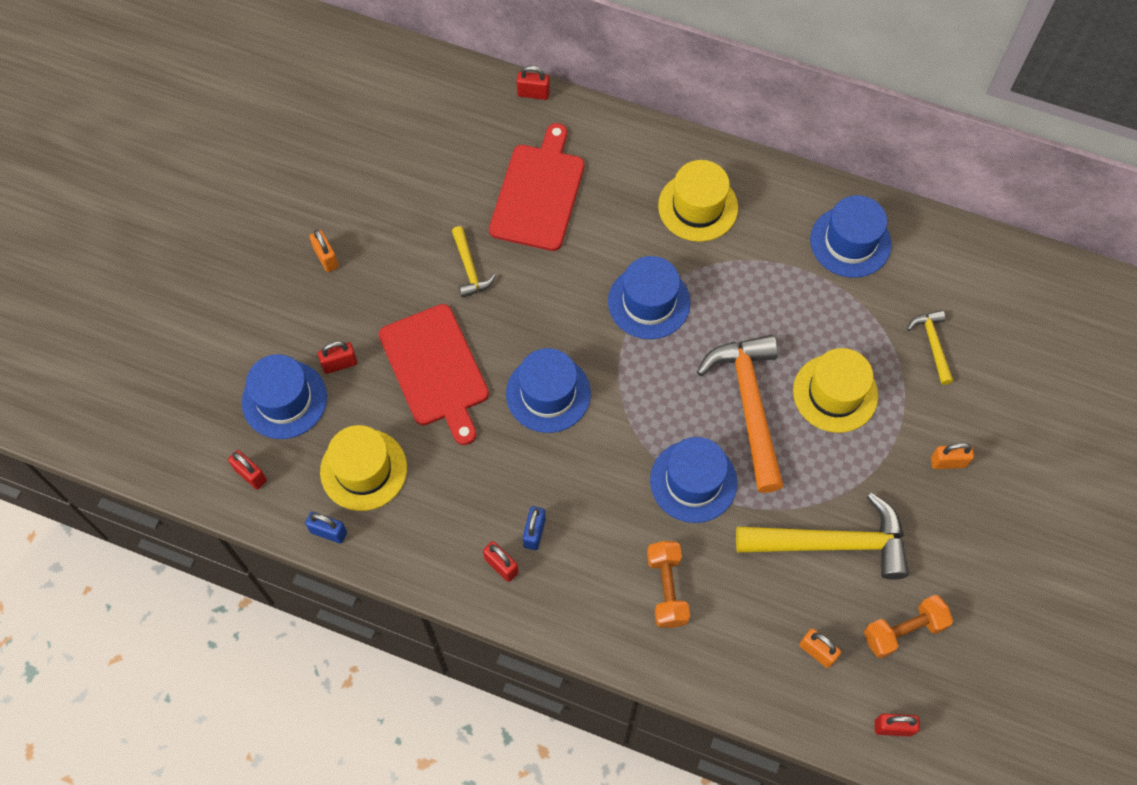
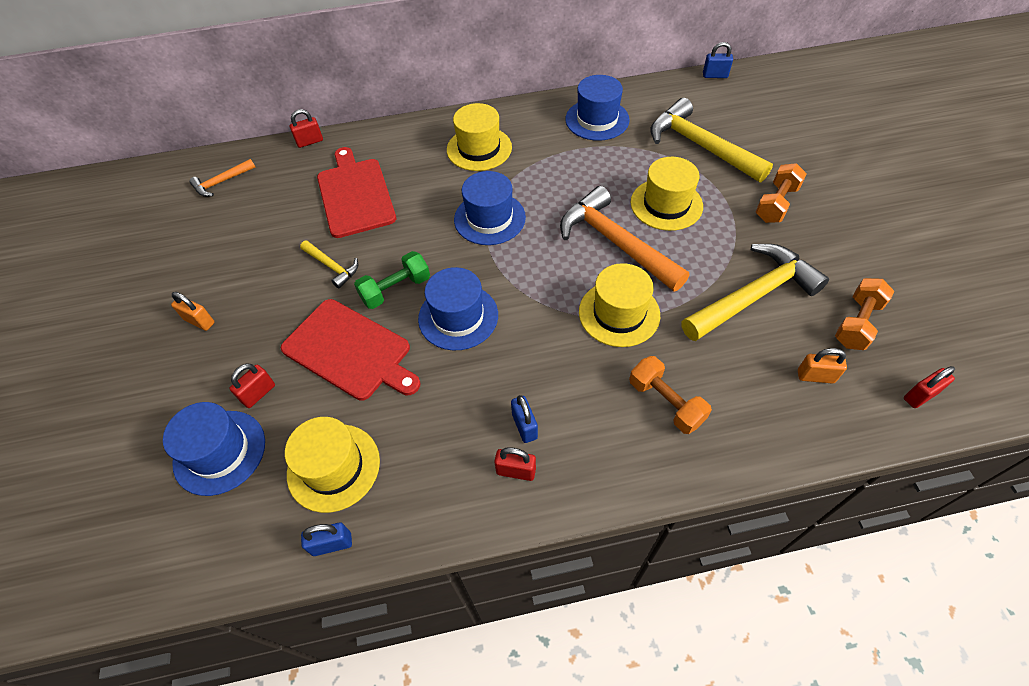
camera: 30 degrees left, 10 degrees down
(250, 475) = (219, 539): red padlock -> none
(421, 99) = (221, 182): none -> orange hammer
(511, 329) = (396, 289): none -> green dumbbell
(693, 481) = (619, 313): blue hat -> yellow hat
(932, 344) = (700, 146): yellow hammer -> yellow hammer, size x2.04
(948, 462) = (776, 204): orange padlock -> orange dumbbell
(1035, 259) = (715, 75): none -> blue padlock

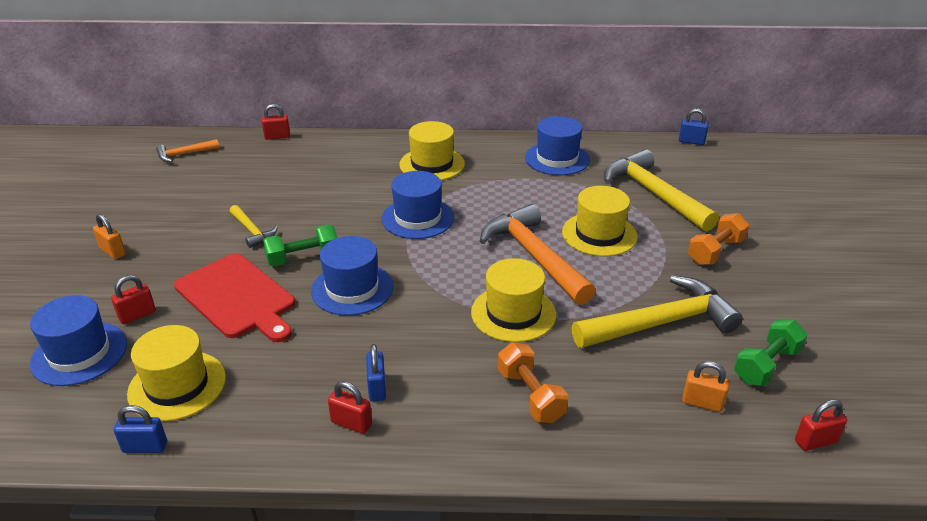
camera: 10 degrees right, 20 degrees down
(355, 194) = (299, 181): red cutting board -> none
(857, 323) = (766, 365): orange dumbbell -> green dumbbell

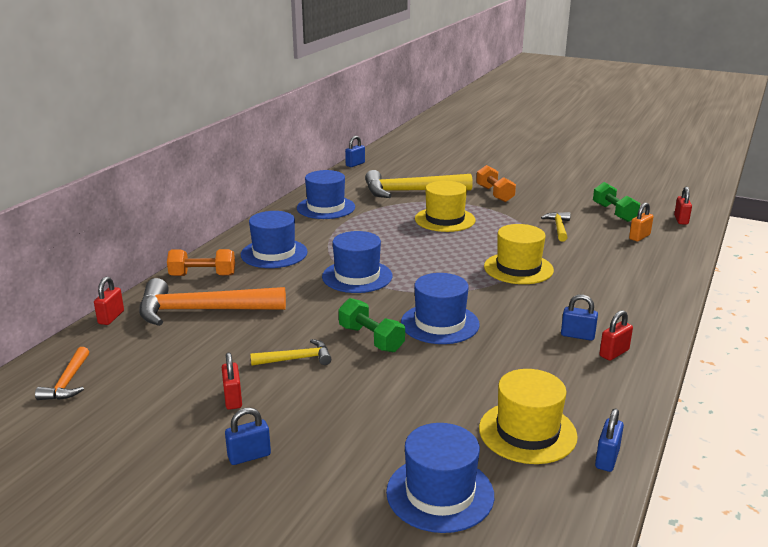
camera: 65 degrees left, 10 degrees down
(113, 252) = (249, 456): orange padlock -> blue padlock
(137, 315) = (395, 447): red padlock -> red padlock (233, 399)
(237, 298) = (409, 382): red cutting board -> none
(303, 258) = (371, 339): green dumbbell -> green dumbbell turned 45 degrees counterclockwise
(432, 164) = (274, 253): yellow hat -> blue hat
(530, 395) = (611, 283): orange dumbbell -> orange dumbbell (203, 275)
(534, 256) = (453, 246): orange hammer -> orange hammer (202, 311)
(661, 322) = (558, 227): yellow hammer -> yellow hammer, size x0.49

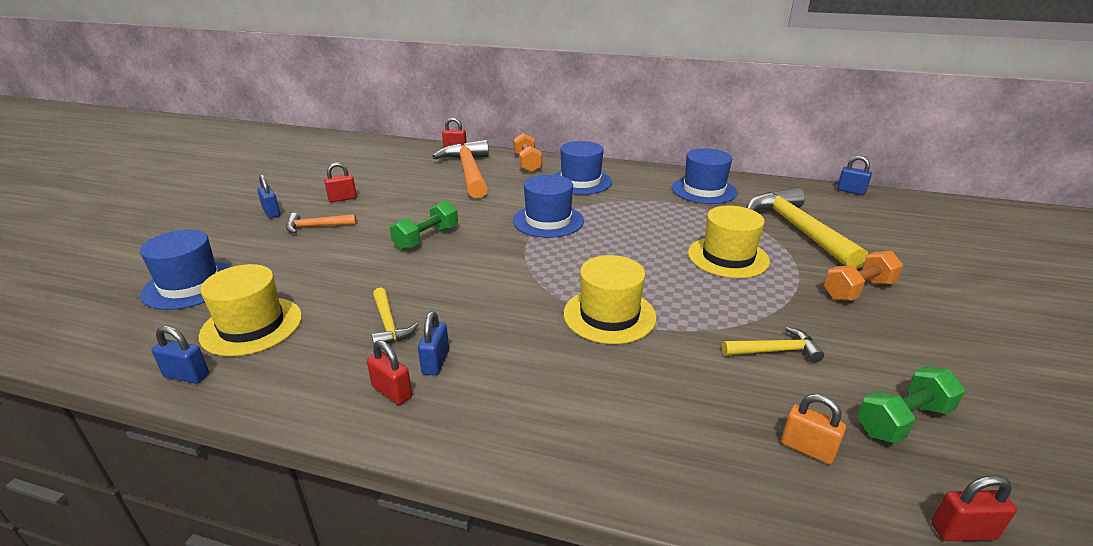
camera: 80 degrees right, 5 degrees up
(68, 382) = (373, 153): orange hammer -> orange hammer (316, 226)
(296, 359) = (394, 212): yellow hammer -> yellow hammer (389, 324)
(440, 323) = (458, 269): blue hat -> none

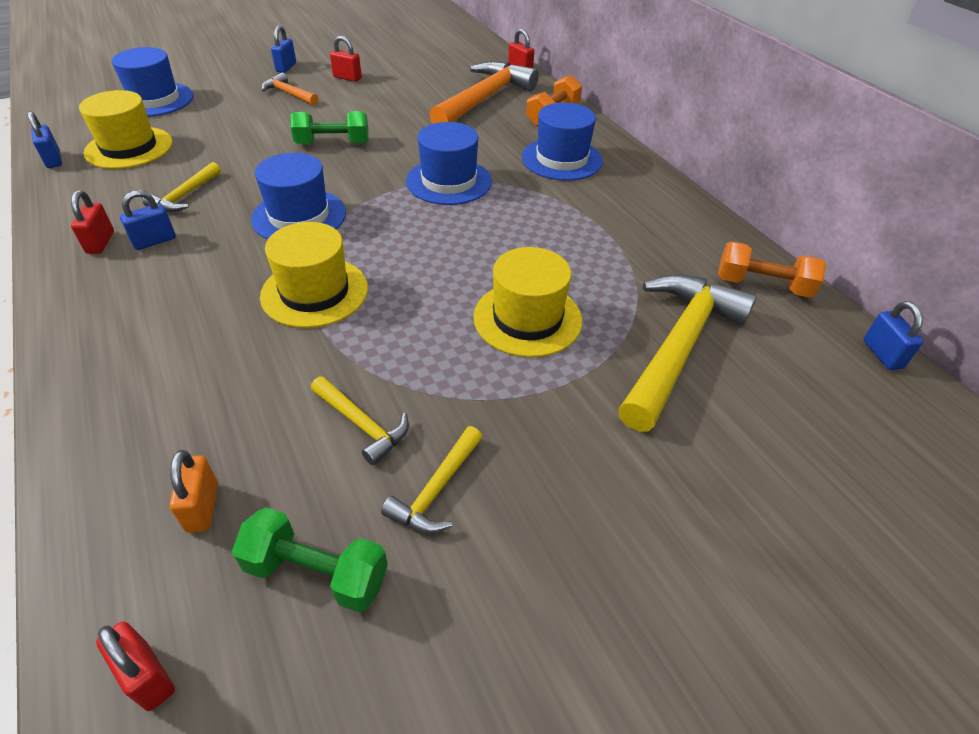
camera: 45 degrees right, 15 degrees up
(704, 190) = (673, 239): blue hat -> blue hat (299, 216)
(858, 290) = (581, 450): orange dumbbell -> orange dumbbell (762, 285)
(858, 348) = (436, 490): none -> yellow hammer

